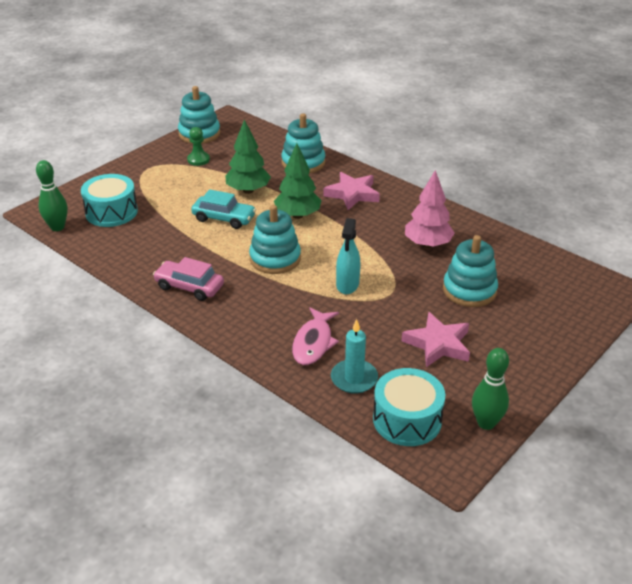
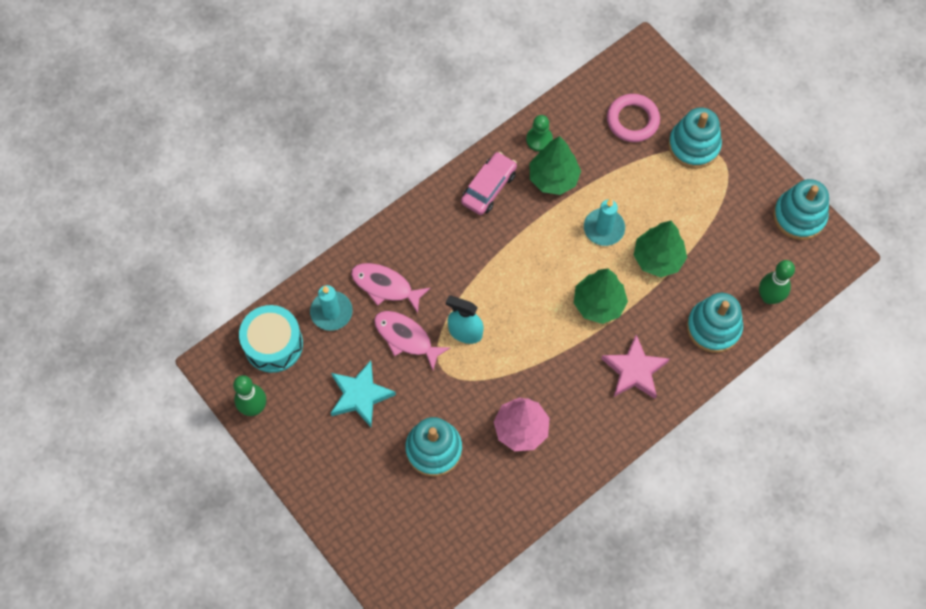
camera: 100 degrees right, 30 degrees up
(57, 227) = (611, 71): green bowling pin -> green bowling pin (769, 297)
(111, 212) = (632, 120): turquoise drum -> pink ring
(175, 249) = (553, 178): none -> green tree
(198, 160) = (734, 211): green pawn -> green pawn (539, 139)
(224, 218) = (604, 228): turquoise car -> turquoise candle
(275, 259) = (521, 270): turquoise stacking toy -> turquoise stacking toy (694, 146)
(365, 321) = (406, 338): none -> pink fish
(438, 344) = (360, 395): pink star -> turquoise star

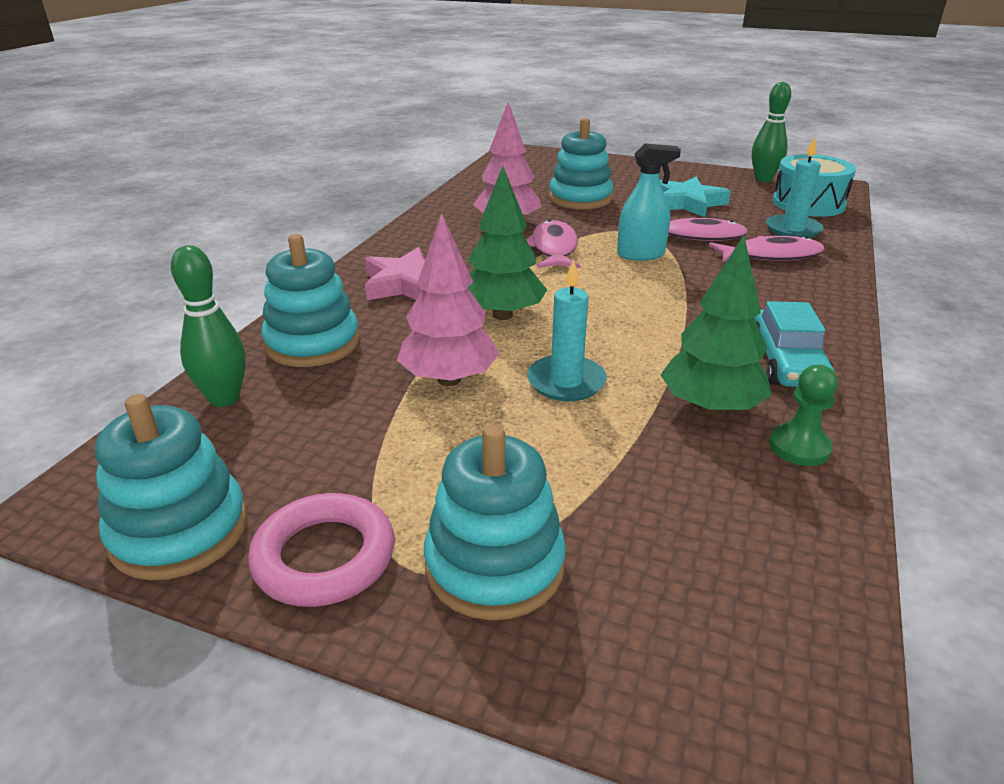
camera: 150 degrees right, 35 degrees down
(488, 188) = (787, 363): pink car -> turquoise car
(515, 371) = (553, 248): none -> pink fish
(632, 120) = (670, 555): pink ring -> pink ring (324, 557)
(657, 258) = (449, 379): green tree -> pink tree

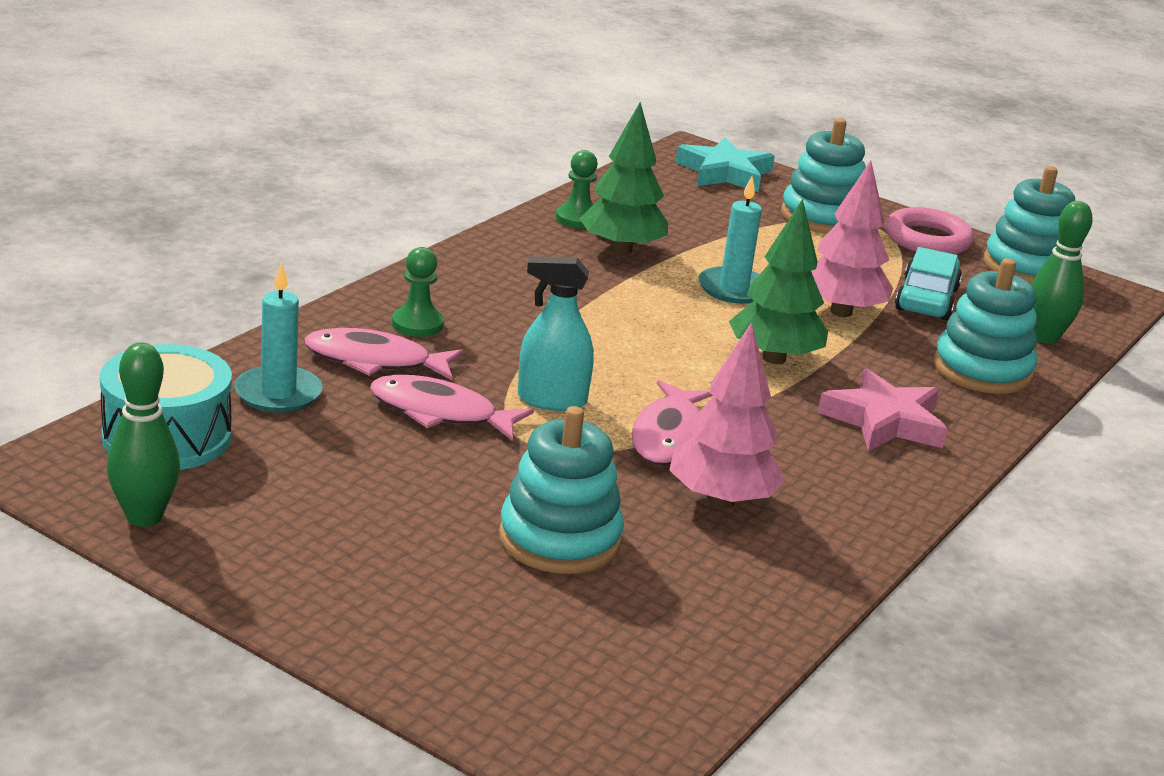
camera: 170 degrees left, 5 degrees down
(687, 203) = (374, 485): turquoise star -> turquoise star (724, 173)
(782, 285) = (417, 324): none -> green pawn
(787, 363) = (517, 261): turquoise car -> turquoise car (926, 299)

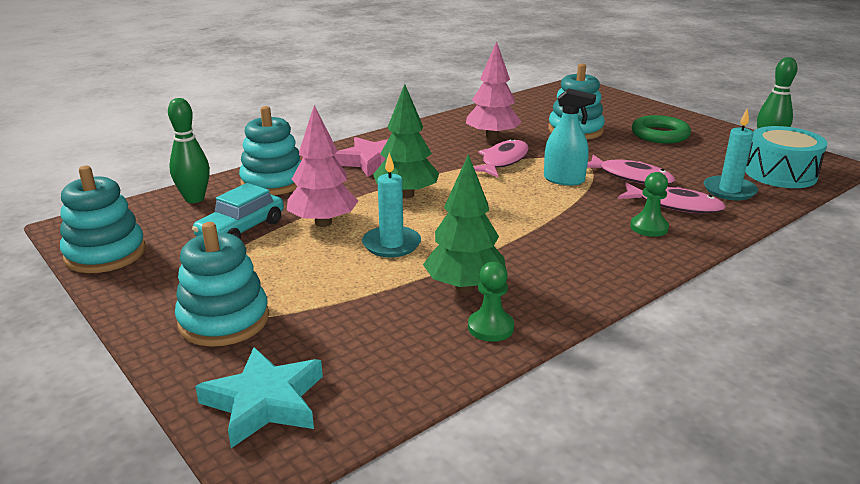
camera: 160 degrees left, 0 degrees up
(374, 538) = (660, 134): none -> green ring
(927, 239) = (152, 287): pink ring -> none

